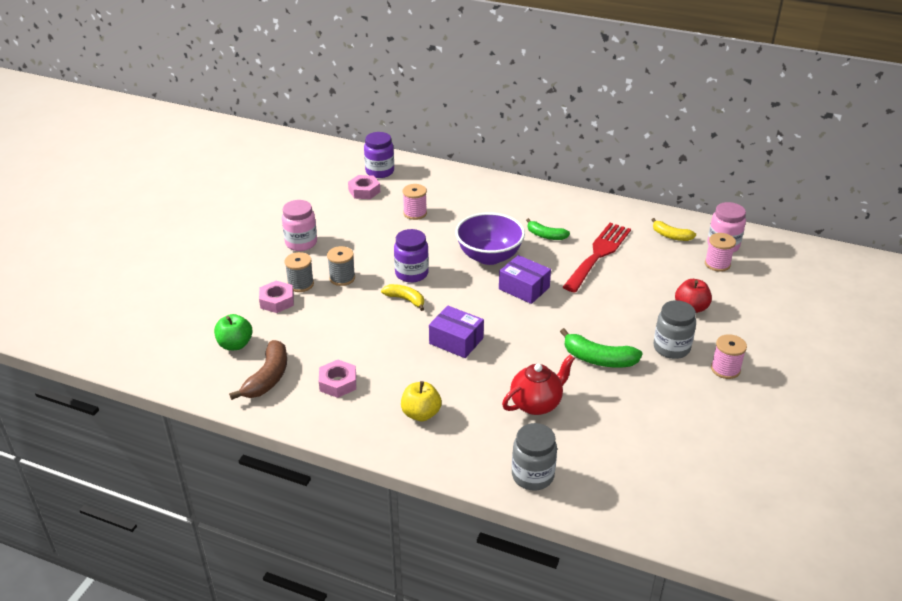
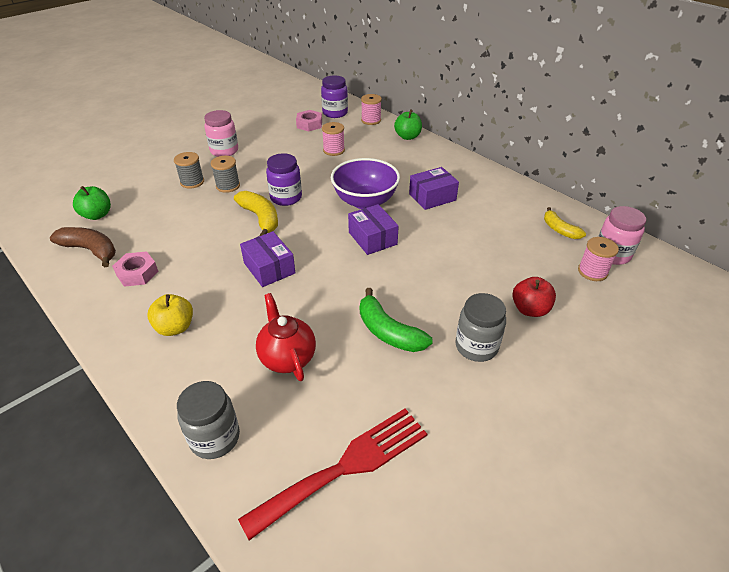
camera: 25 degrees right, 5 degrees up
(268, 378) = (91, 250): brown banana -> brown banana turned 105 degrees counterclockwise
(277, 301) = (162, 190): pink nut -> none
(405, 299) = (260, 218): yellow banana -> yellow banana, size x1.51
(475, 180) = (407, 137): none -> green apple
(536, 404) = (287, 357): red teapot -> red teapot turned 105 degrees counterclockwise
(545, 235) = (432, 197): green banana -> purple box
(598, 254) = (470, 227): red fork -> red fork (346, 467)
(725, 369) = (523, 393): pink spool -> pink spool (371, 120)

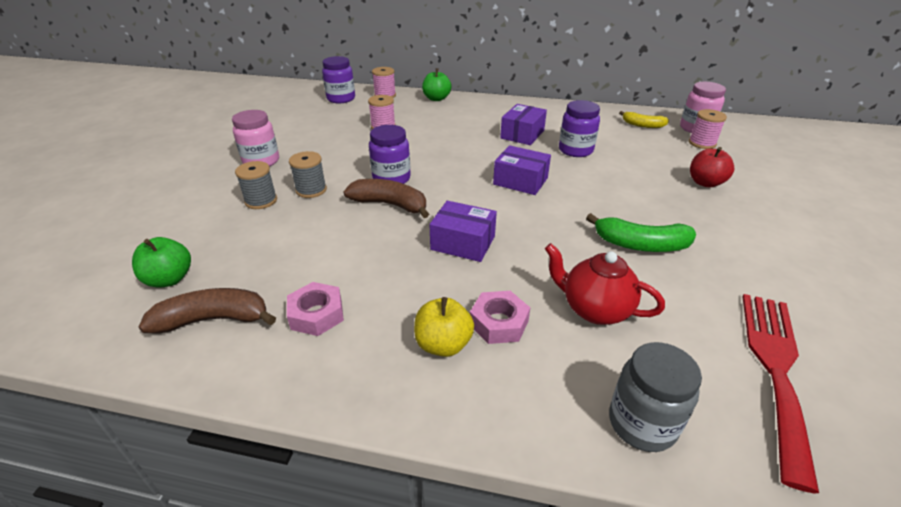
camera: 35 degrees left, 5 degrees down
(260, 218) = (390, 204): yellow banana -> brown banana
(309, 124) = (327, 114): pink nut -> pink nut (499, 323)
(365, 201) = (471, 156): purple bowl -> none
(456, 230) = (575, 150): none -> purple jar
(476, 346) = (713, 224): grey jar -> none

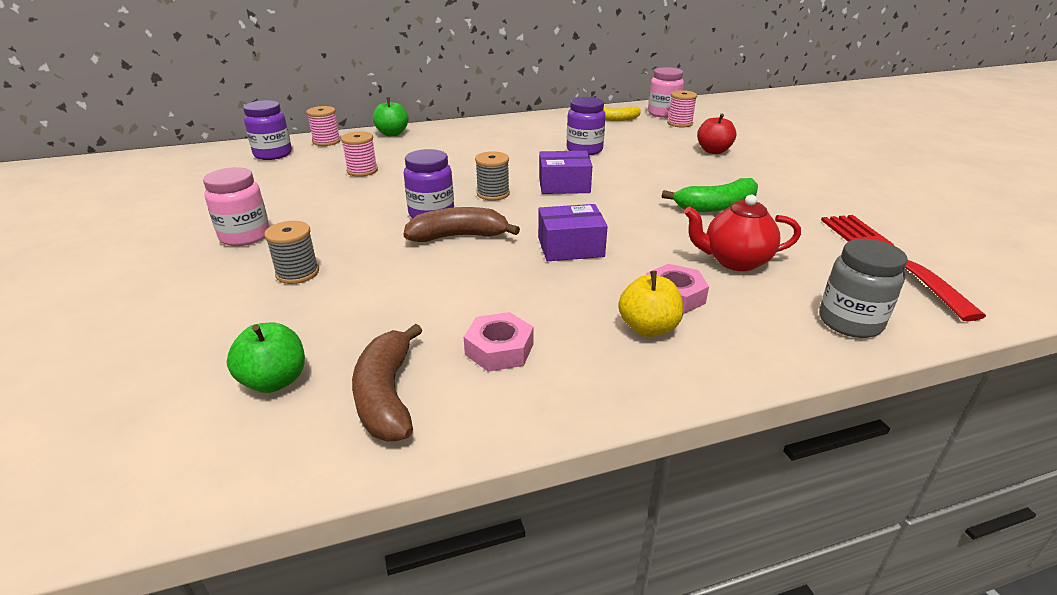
camera: 30 degrees left, 5 degrees down
(213, 320) = (386, 396): brown banana -> brown banana turned 60 degrees counterclockwise
(311, 190) = (349, 247): grey spool -> grey spool (493, 194)
(522, 134) = (520, 147): purple box -> none

